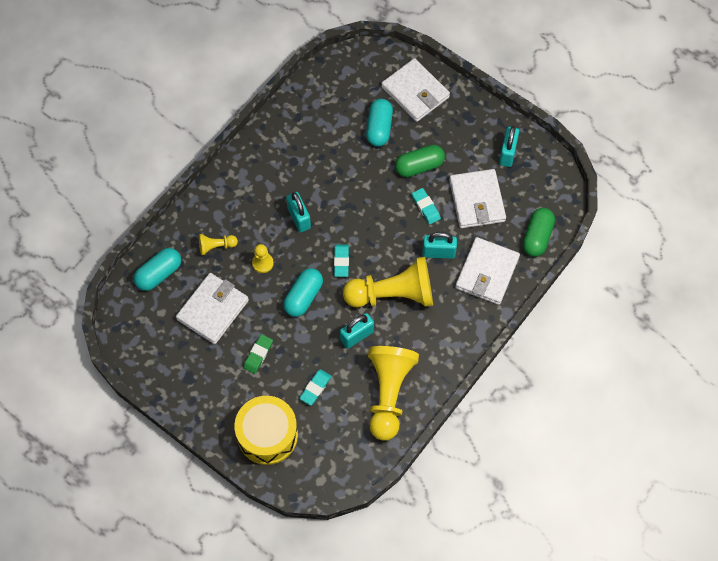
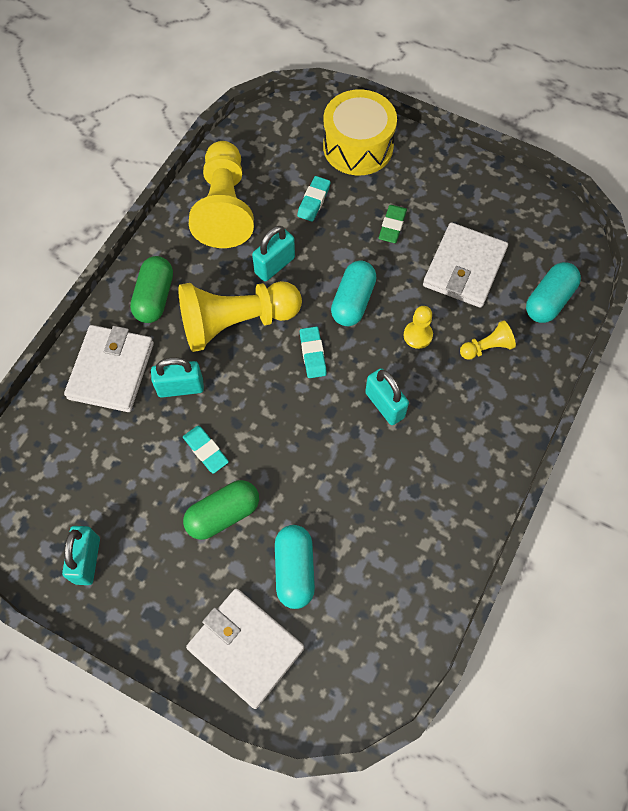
camera: 170 degrees right, 0 degrees up
(477, 200) = (131, 473): white wallet -> none
(537, 237) = (41, 432): green capsule -> green capsule (154, 297)

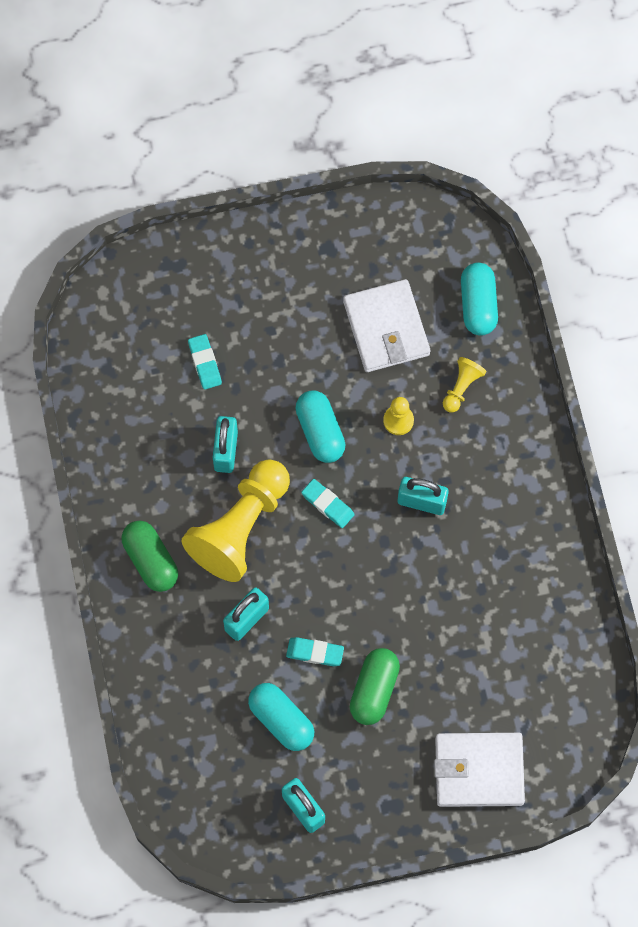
camera: 40 degrees left, 5 degrees up
(111, 370) = (176, 651): white wallet -> none
(224, 208) = (132, 431): yellow pawn -> none
(295, 570) = (464, 686): turquoise capsule -> turquoise capsule (281, 720)
(358, 147) = (196, 278): yellow drum -> none
(392, 226) = (293, 335): green eraser -> none

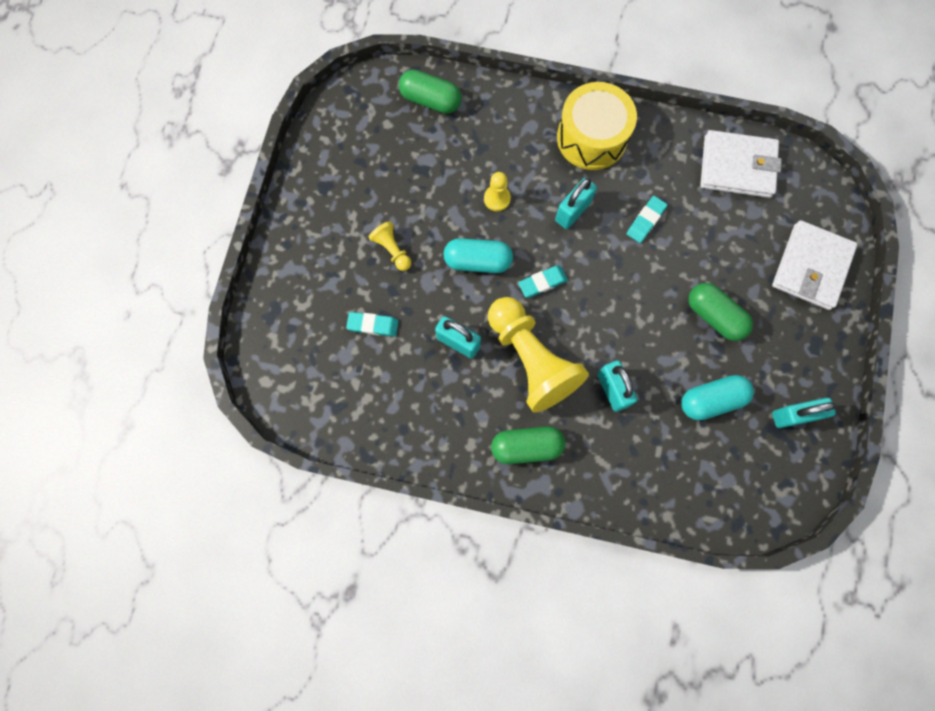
camera: 65 degrees left, 5 degrees up
(315, 652) = (664, 348): turquoise eraser -> turquoise eraser (645, 221)
(386, 328) = (415, 173): white wallet -> white wallet (737, 167)
(461, 387) = (492, 141): yellow pawn -> yellow pawn (392, 250)
(478, 305) = (430, 100): turquoise capsule -> green capsule
(518, 486) = (591, 138): none -> yellow drum

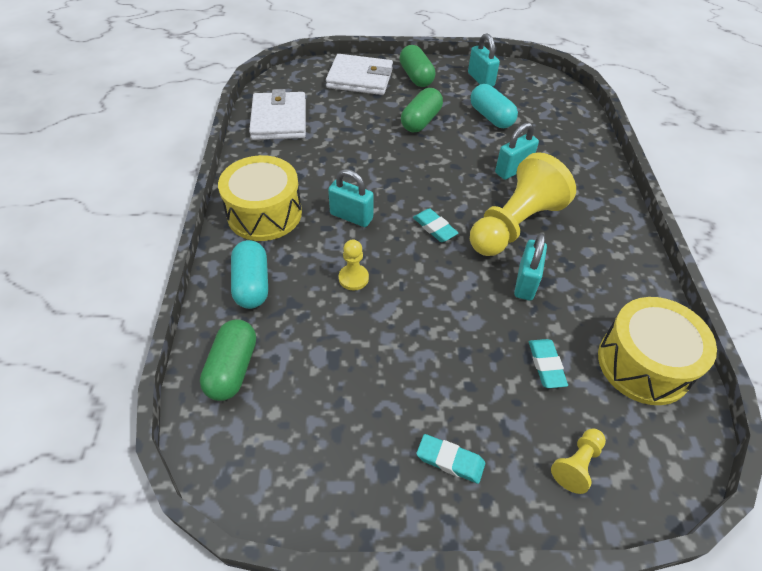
camera: 105 degrees left, 25 degrees down
(353, 405) = (643, 364): none -> yellow drum
(392, 250) = (447, 366): yellow pawn -> yellow pawn (577, 464)
(477, 261) = (431, 282): turquoise capsule -> turquoise capsule (252, 284)
(526, 446) = (594, 216): green capsule -> green capsule (416, 77)
(645, 221) = (347, 167): turquoise eraser -> turquoise eraser (450, 460)

